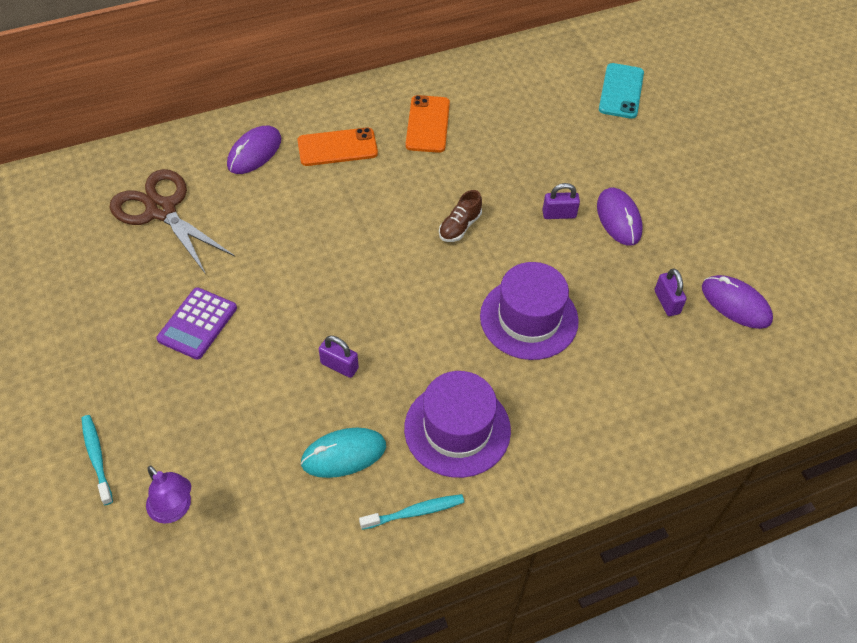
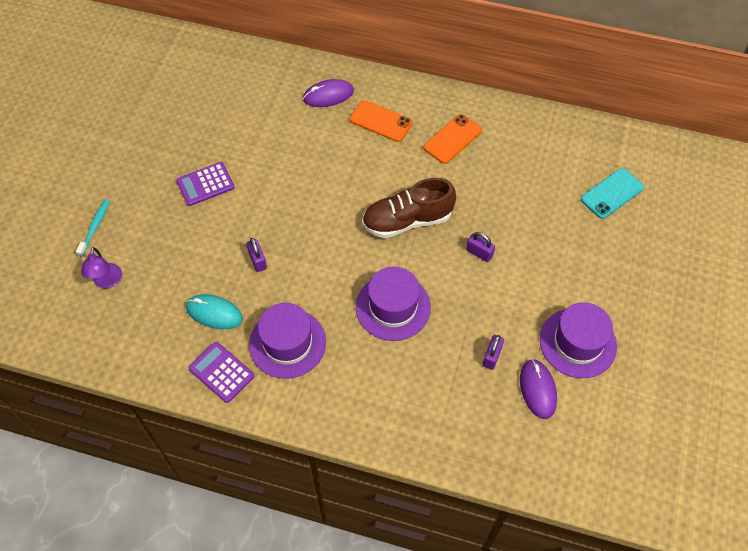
camera: 40 degrees right, 5 degrees up
(161, 210) = (245, 101): brown scissors -> none
(415, 512) = (221, 372): turquoise toothbrush -> purple calculator
(460, 226) = (407, 221): brown shoe -> brown shoe, size x2.04
(618, 219) = (516, 281): purple mouse -> none
(725, 239) = (578, 343): none -> purple hat

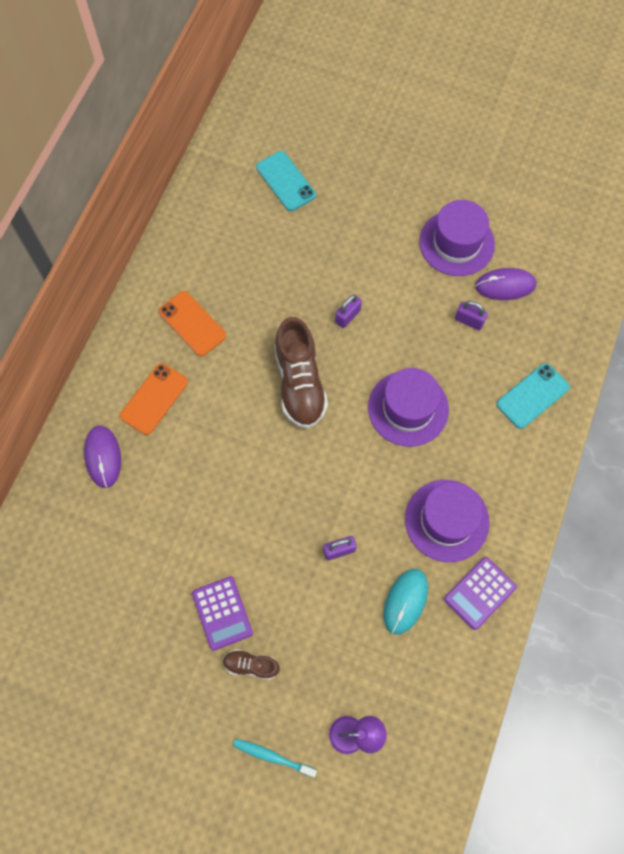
camera: 85 degrees left, 10 degrees up
(164, 207) = (251, 665): none -> brown shoe
(418, 416) = (532, 395): none -> turquoise phone

